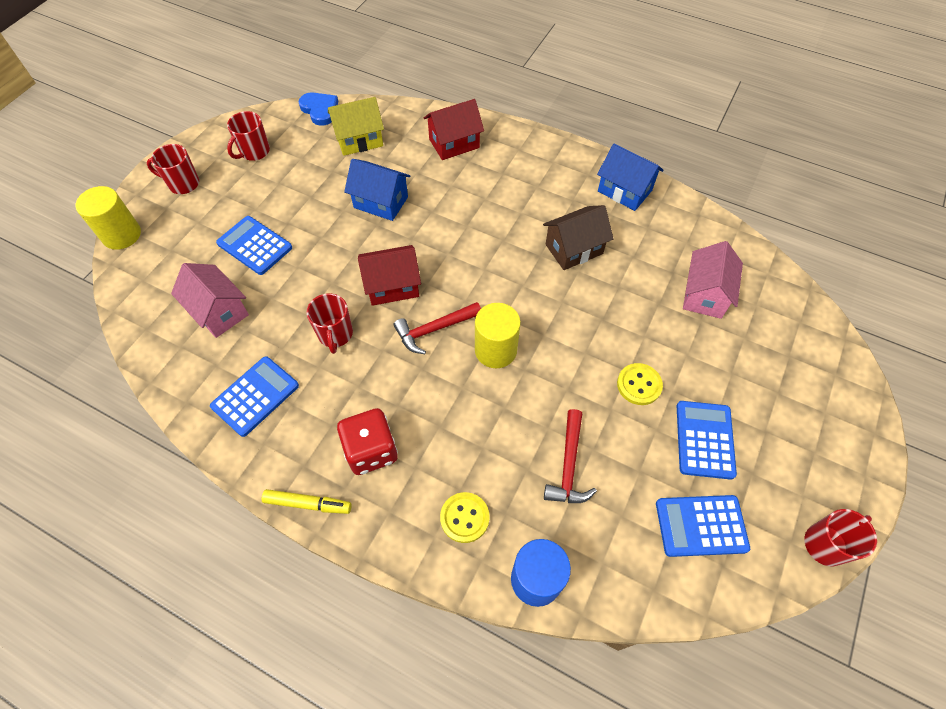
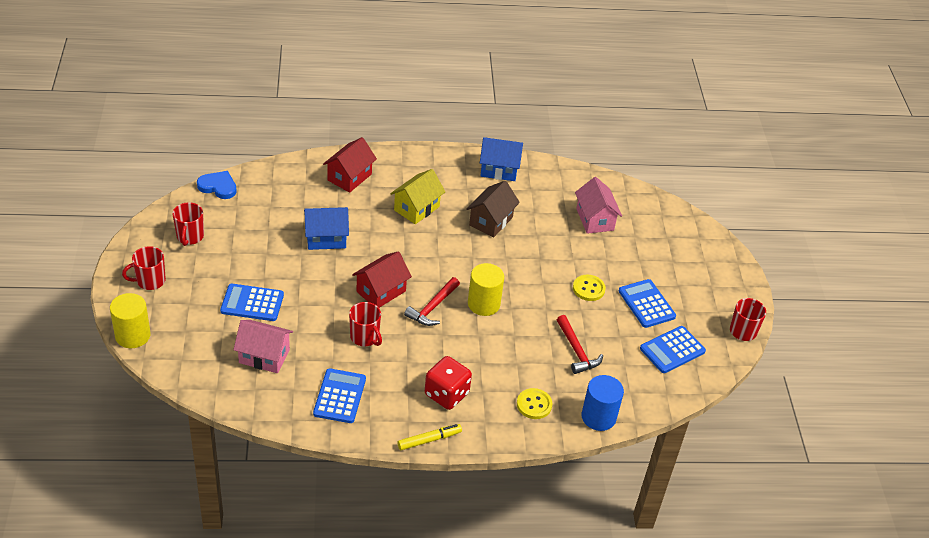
camera: 35 degrees left, 15 degrees down
(359, 140) = (271, 199): yellow house -> yellow house (416, 208)

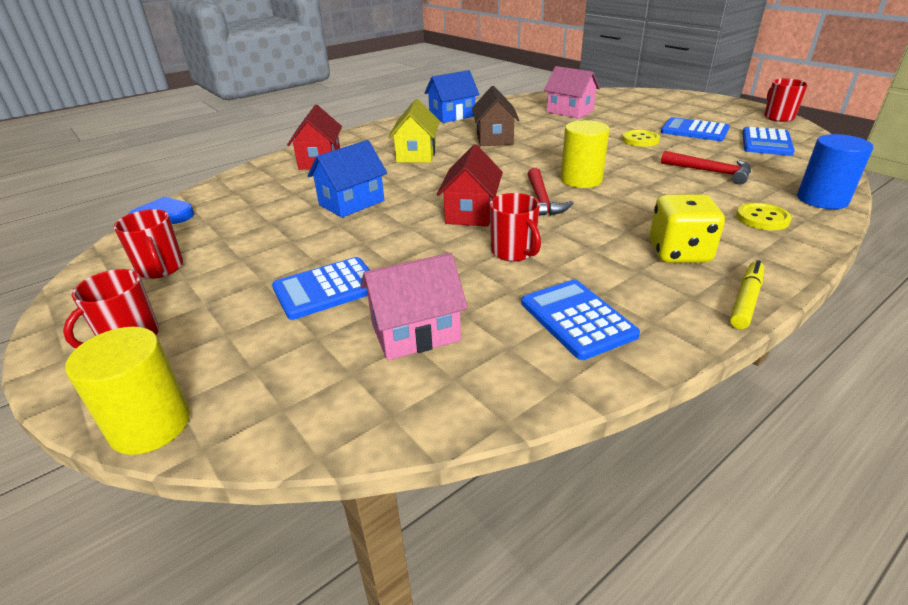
camera: 30 degrees left, 10 degrees down
(365, 337) = (514, 252): red mug -> red mug turned 45 degrees clockwise
(446, 394) = (679, 252): red dice -> yellow dice

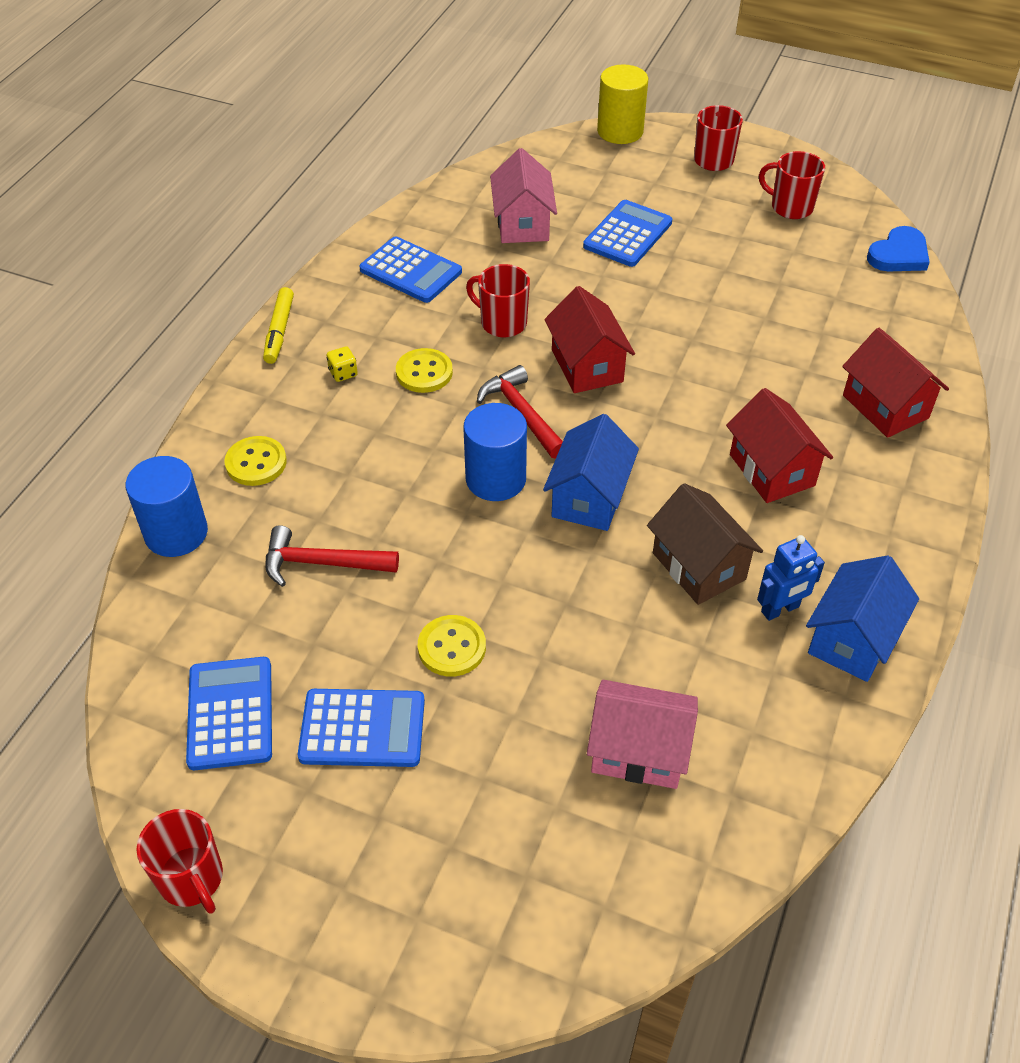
camera: 150 degrees right, 15 degrees up
(351, 203) = (734, 338): blue house -> blue house (589, 497)
(415, 333) = (522, 223): pink house -> pink house turned 45 degrees counterclockwise
(416, 154) = (771, 470): yellow house -> red house
(472, 125) = (780, 609): none -> blue robot
(581, 180) = (495, 479): yellow cylinder -> blue cylinder
(604, 237) = (424, 372): none -> yellow button
(679, 252) = (343, 373): yellow dice -> yellow dice, size x0.43

